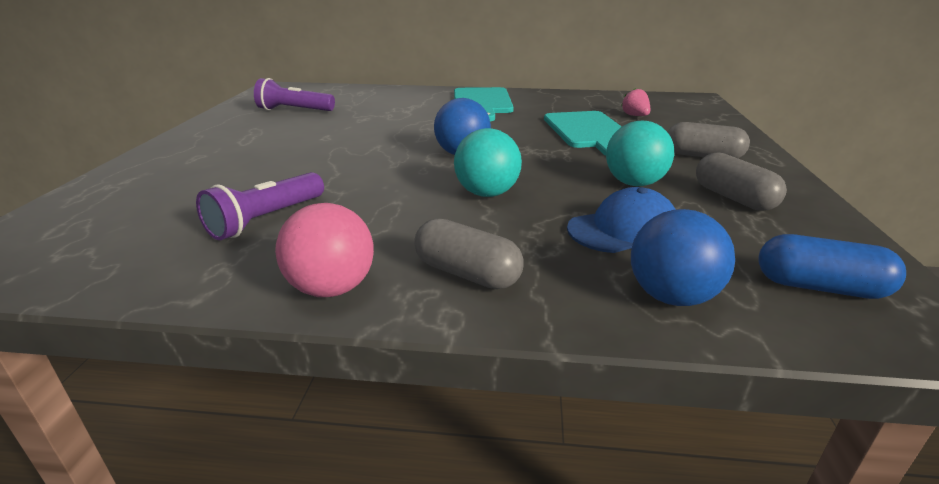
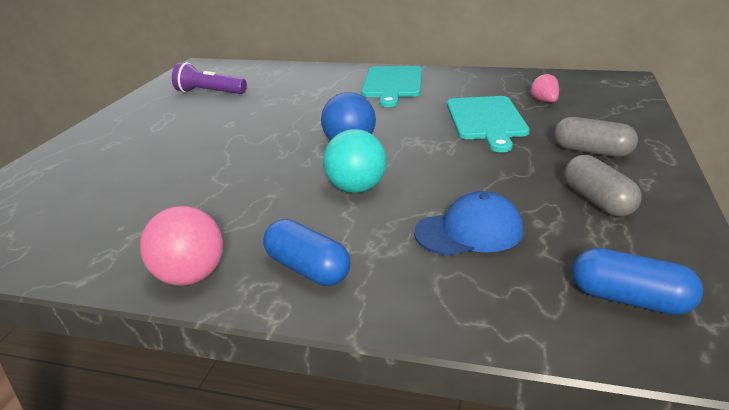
camera: 10 degrees right, 0 degrees up
(266, 219) = (154, 209): purple flashlight -> none
(467, 273) = (307, 269): grey capsule -> blue capsule
(634, 183) = (504, 182): turquoise ball -> none
(671, 296) = (481, 301): blue ball -> none

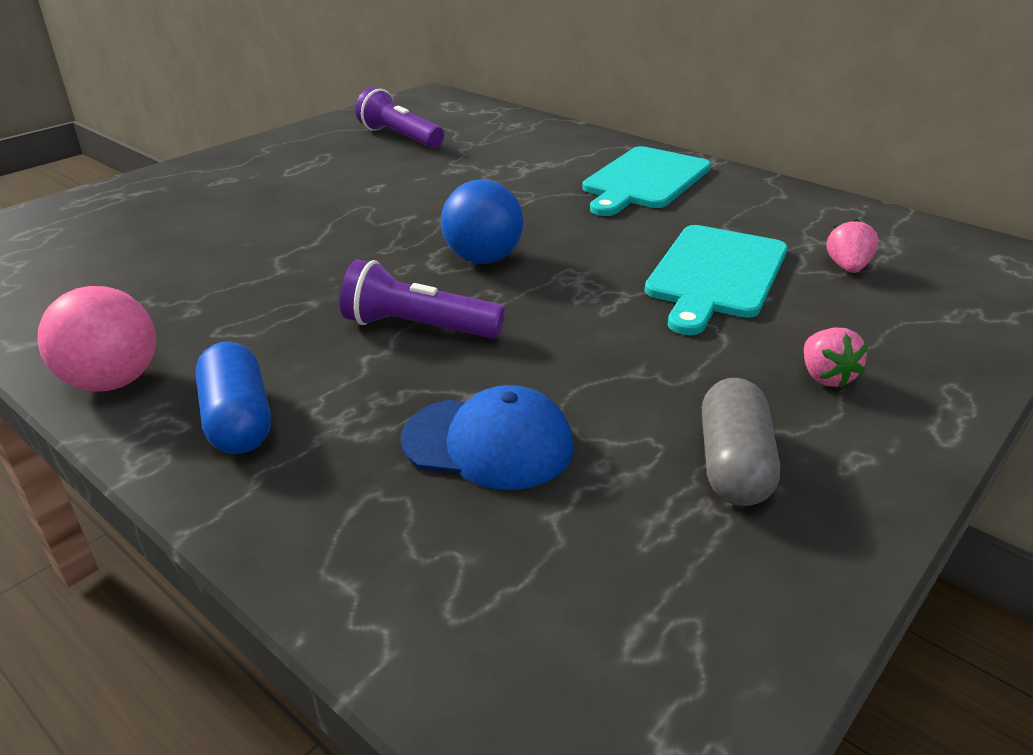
camera: 25 degrees right, 5 degrees up
(356, 189) = (418, 327): turquoise ball -> purple flashlight
(592, 151) = (825, 377): grey capsule -> pink strawberry
(630, 300) = (589, 646): blue capsule -> none

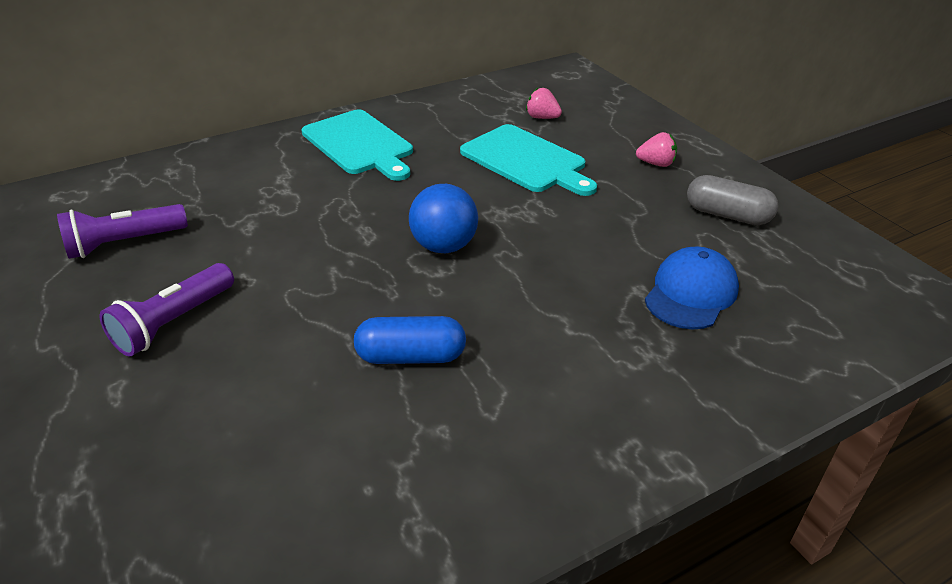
camera: 70 degrees left, 5 degrees up
(113, 381) = (552, 489): pink ball -> none
(238, 420) = (635, 408): blue capsule -> blue capsule (411, 356)
(418, 327) = (536, 297): purple flashlight -> purple flashlight (173, 322)

